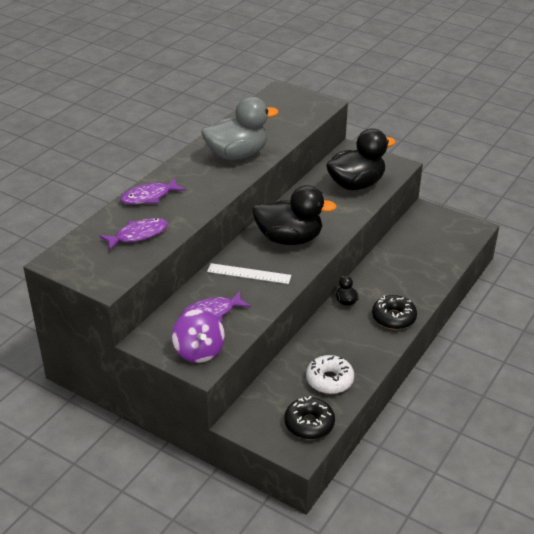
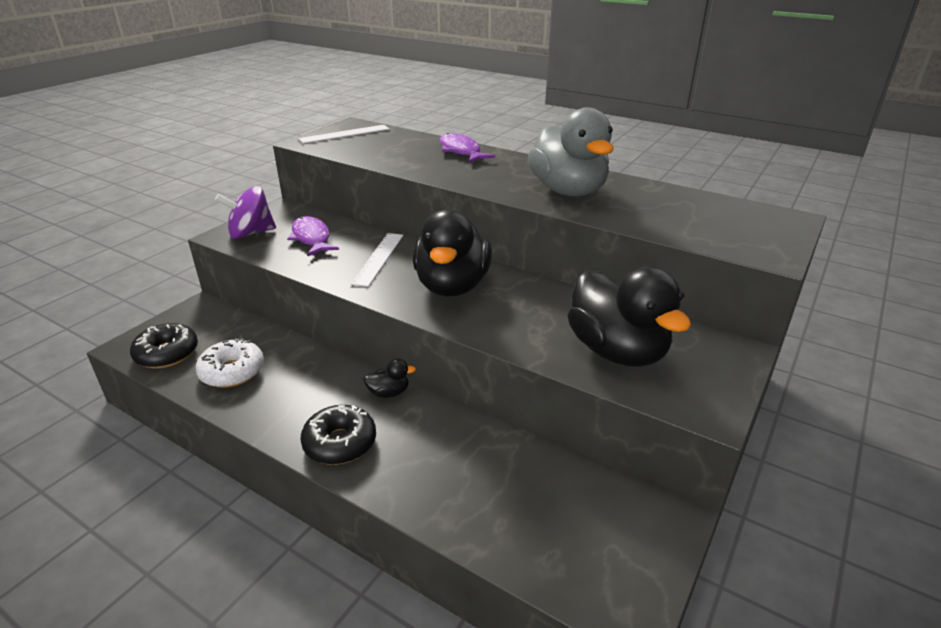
camera: 90 degrees right, 5 degrees down
(86, 263) = (345, 134): none -> white ruler
(138, 235) = (386, 150): purple fish -> none

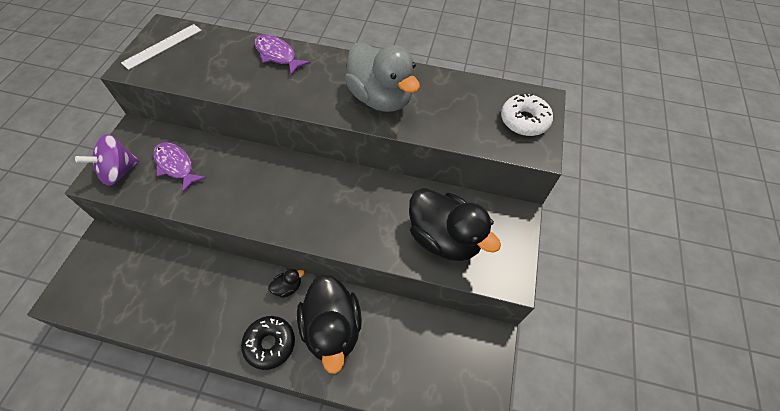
camera: 20 degrees left, 25 degrees up
(167, 353) = (98, 297): black donut -> none
(232, 371) = (161, 300): white donut -> white donut (524, 120)
(378, 258) = (242, 178): white ruler -> none
(452, 286) = (311, 198): black duck -> black duck (332, 329)

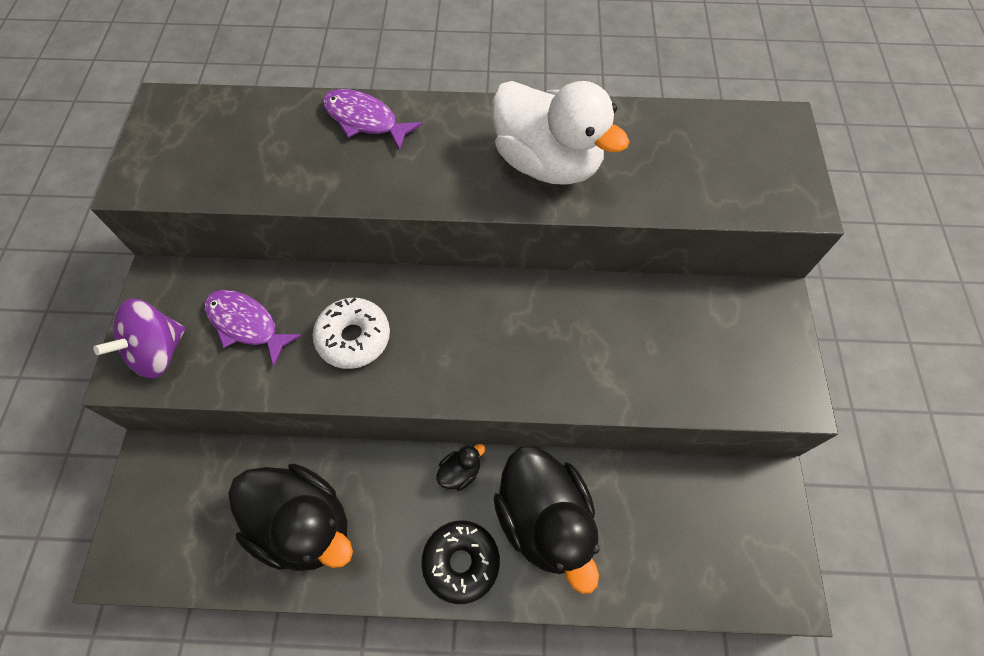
camera: 10 degrees left, 5 degrees up
(162, 46) = (174, 136): white ruler -> none
(381, 98) = (547, 163): grey duck -> white duck
(444, 238) = (683, 357): black duck -> black duck (304, 524)
(524, 120) = (767, 160): white donut -> white donut (354, 338)

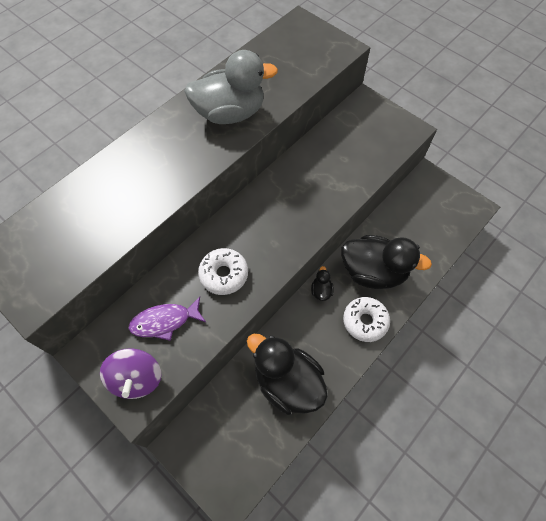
camera: 50 degrees left, 0 degrees up
(304, 524) = (287, 382): black duck -> black duck turned 120 degrees counterclockwise
(365, 120) = (118, 167): purple fish -> none
(461, 562) = (365, 321): black donut -> white donut
(547, 163) = (230, 113): white duck -> grey duck

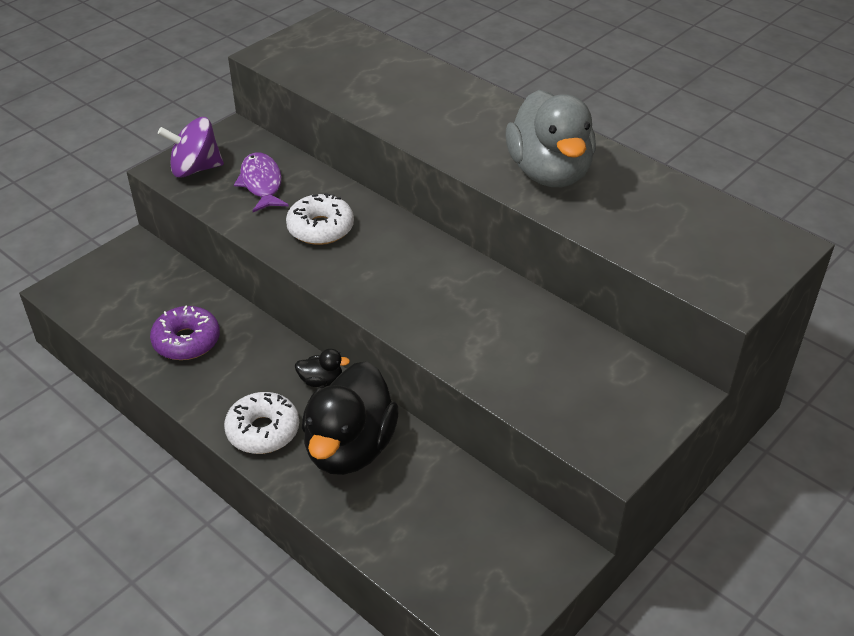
camera: 90 degrees right, 20 degrees down
(287, 382) = (186, 341): black duck -> purple donut

